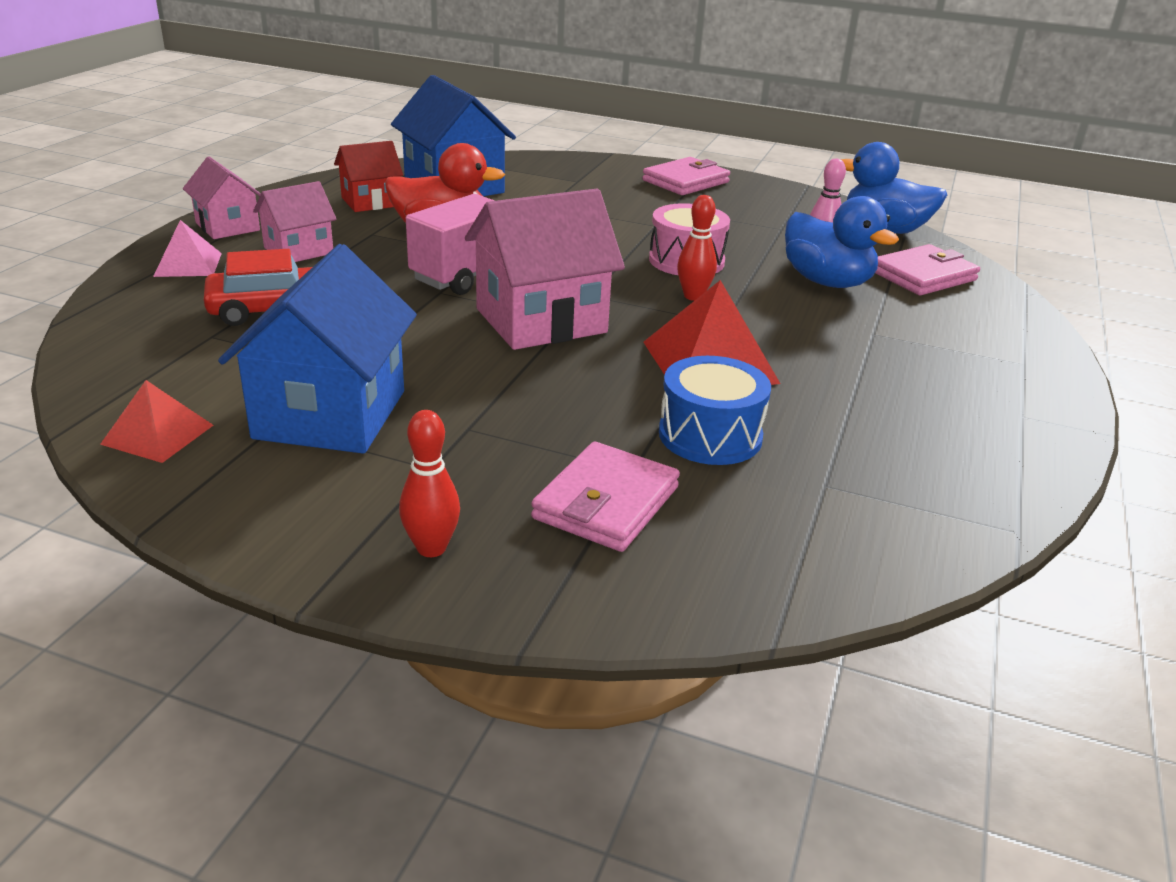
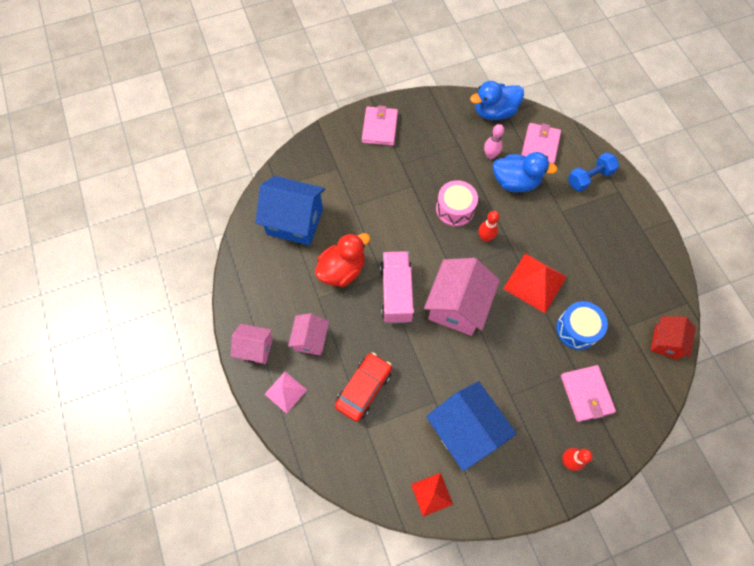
camera: 40 degrees left, 35 degrees up
(370, 202) = (281, 270): red house -> red house (666, 342)
(978, 330) = (589, 178): none -> blue dumbbell

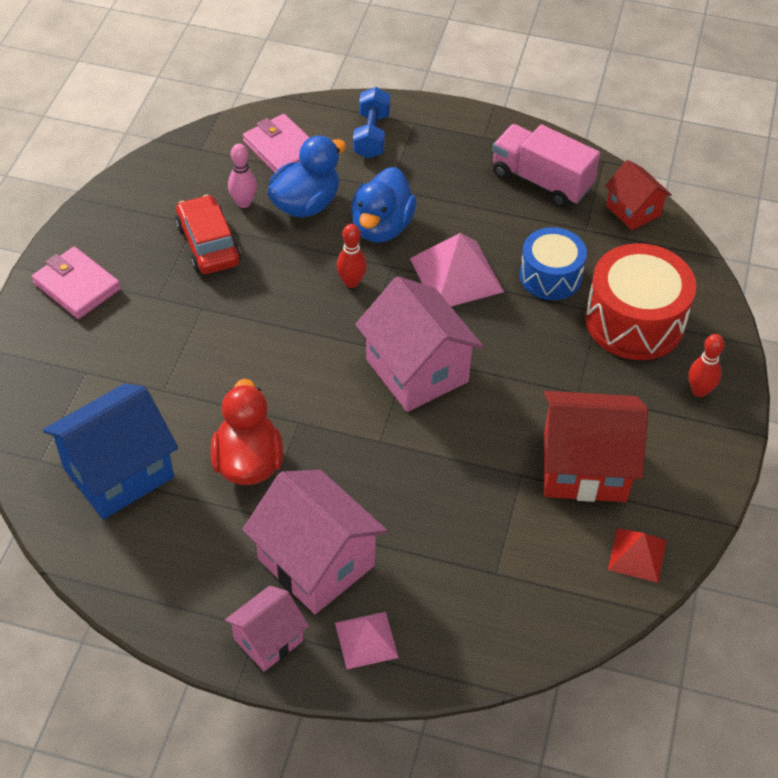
camera: 55 degrees left, 15 degrees down
(310, 339) = (316, 562): pink house -> pink house, size x1.75
(364, 388) = (440, 543): red car -> red car (208, 244)
(396, 293) = (339, 422): pink truck -> pink truck (541, 181)
(455, 209) = (282, 286): pink drum -> none
(465, 430) = (584, 467): blue house -> red house
(494, 112) = (187, 158): blue duck -> blue duck (382, 227)
(535, 282) = (456, 275): red pyramid -> pink pyramid
(586, 394) = (634, 321): pink wallet -> red drum

